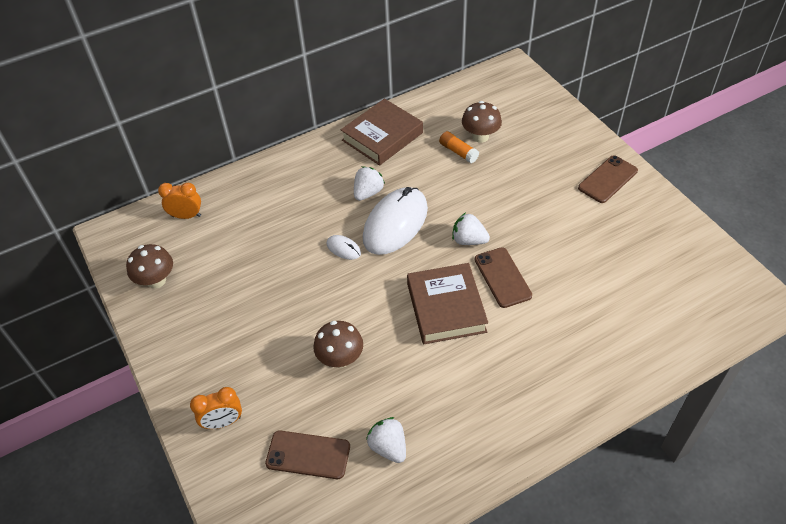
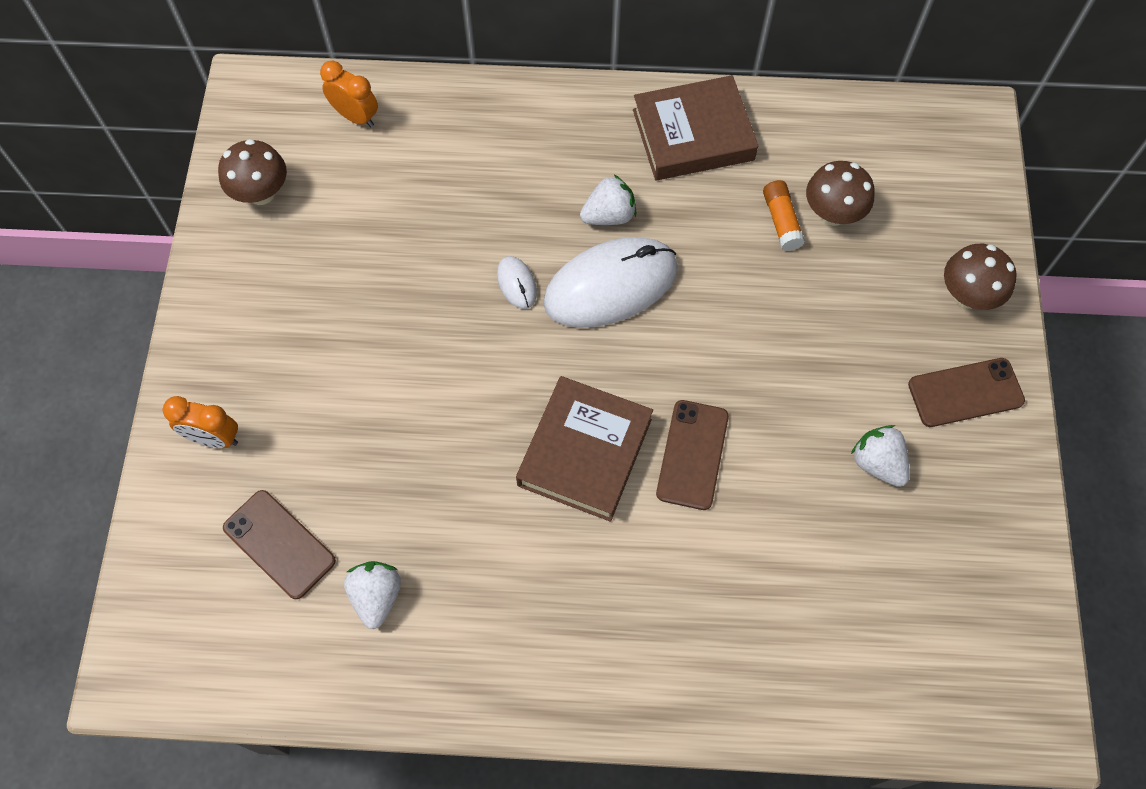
camera: 30 degrees right, 15 degrees up
(340, 358) = (403, 440): brown mushroom -> brown mushroom (967, 295)
(469, 240) = (690, 370): white strawberry -> white strawberry (877, 463)

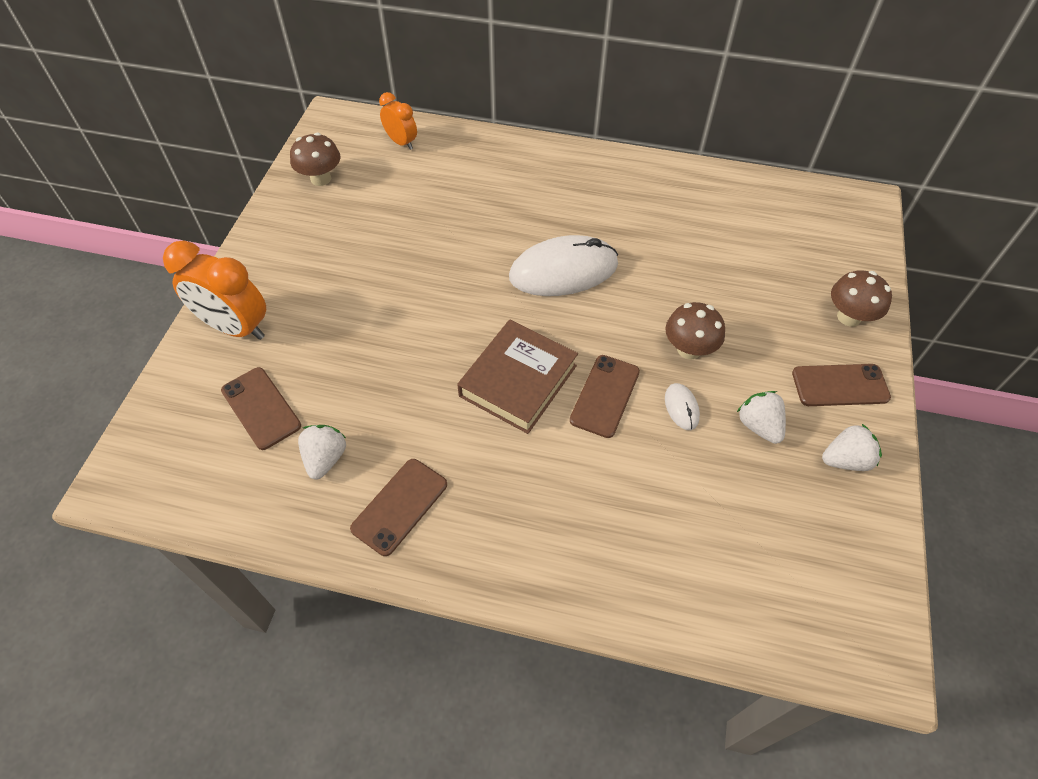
camera: 10 degrees right, 10 degrees down
(214, 438) = (235, 328): orange clock -> orange clock, size x1.73
(480, 641) = (399, 506): none -> brown phone
(516, 283) = (492, 259): white mouse -> white mouse (681, 407)
(609, 215) = (572, 226): white strawberry -> white strawberry (845, 460)
(693, 135) = (646, 184): brown book -> none
(781, 221) = (704, 247): orange glue stick -> none
(832, 213) = (746, 247): brown mushroom -> brown mushroom (689, 349)

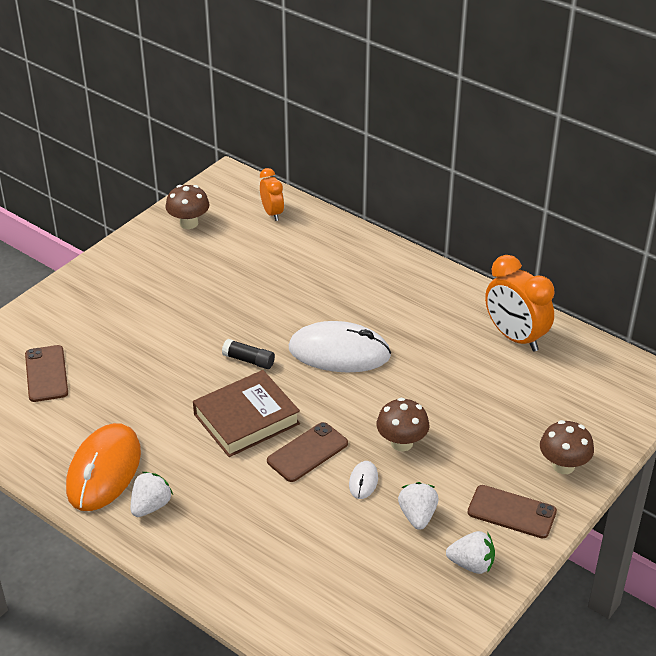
camera: 25 degrees right, 15 degrees down
(235, 328) = (60, 313): orange clock -> orange clock (515, 337)
(325, 458) = (71, 422): white strawberry -> white strawberry (151, 506)
(399, 506) = (104, 470): brown phone -> orange mouse
(478, 311) = (249, 360): none -> black glue stick

